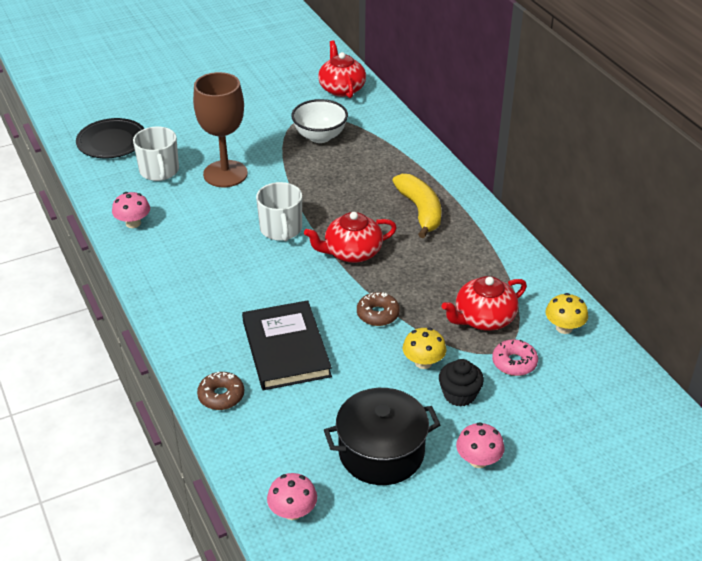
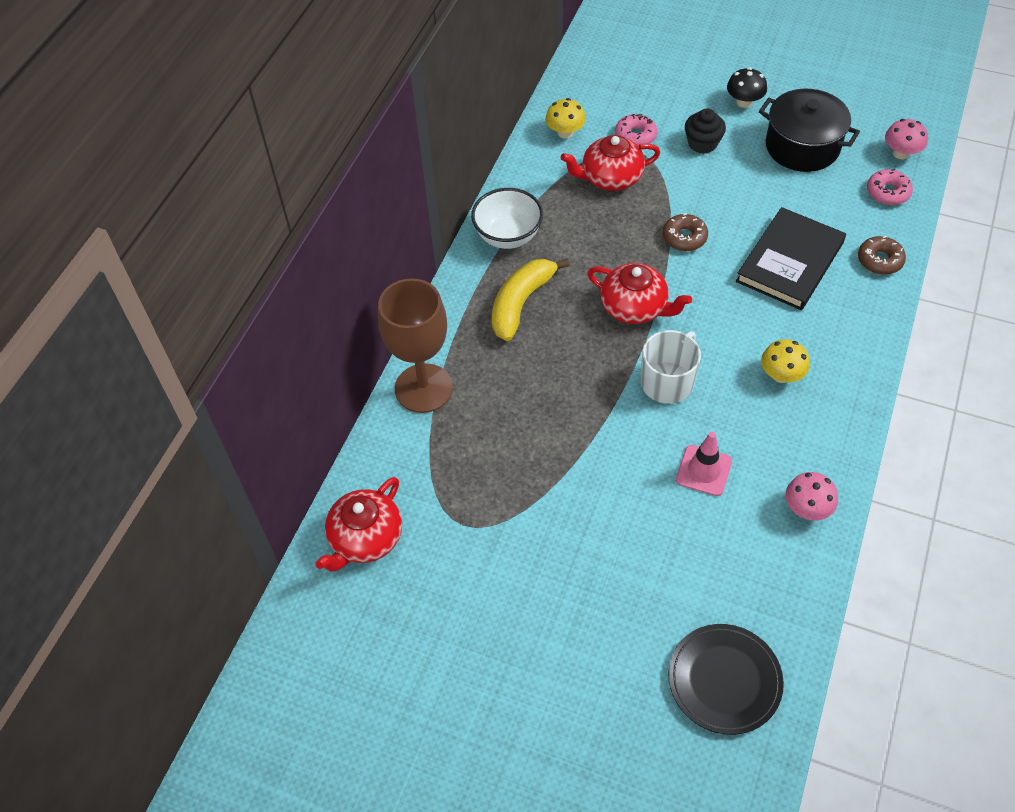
camera: 130 degrees left, 15 degrees up
(159, 171) = (712, 571): white mug -> none
(210, 204) = (703, 470): none -> pink traffic cone
(225, 174) = (645, 504): brown goblet -> brown goblet (423, 388)
(268, 461) = (887, 192): none -> pink donut
(320, 136) = (487, 477): white bowl -> white bowl (508, 236)
(423, 362) = (698, 179): yellow mushroom -> yellow mushroom (781, 375)
(478, 460) = (744, 102): pink mushroom -> black mushroom
(483, 319) = (610, 178): red teapot -> red teapot turned 150 degrees clockwise

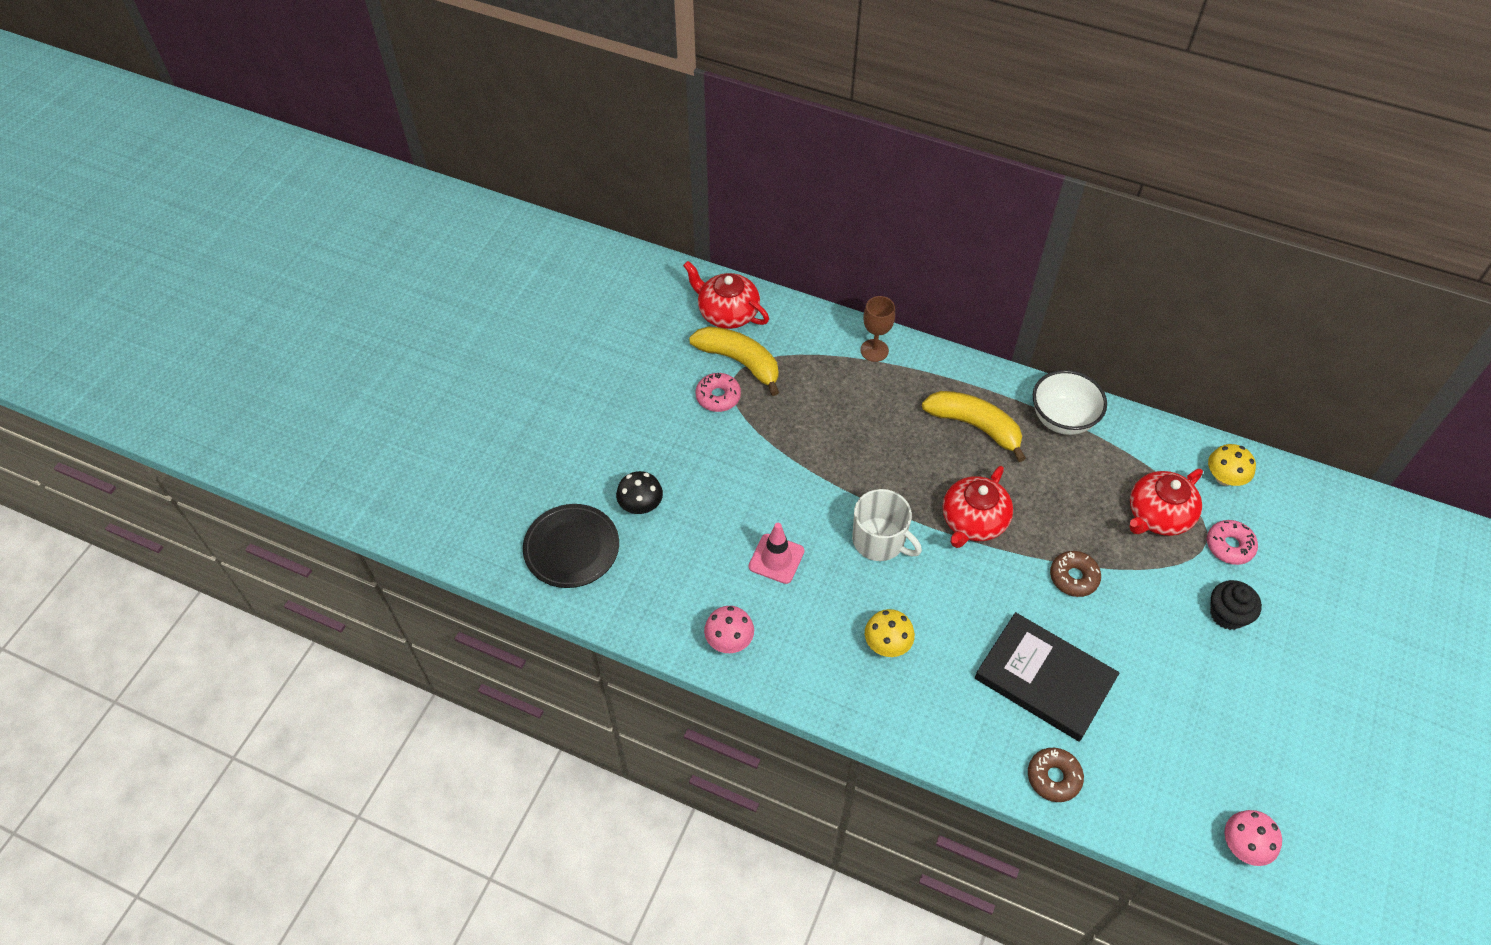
camera: 90 degrees right, 0 degrees up
(423, 388) = (874, 350): brown goblet -> brown goblet, size x0.54
(441, 520) = (740, 362): none -> yellow banana
(610, 178) = (1158, 515): red teapot -> red teapot turned 120 degrees counterclockwise
(744, 102) = (1311, 671): black mushroom -> black mushroom (641, 505)
(802, 146) = (1238, 725): black pot -> none
(887, 192) = (1169, 812): pink donut -> pink donut (718, 397)

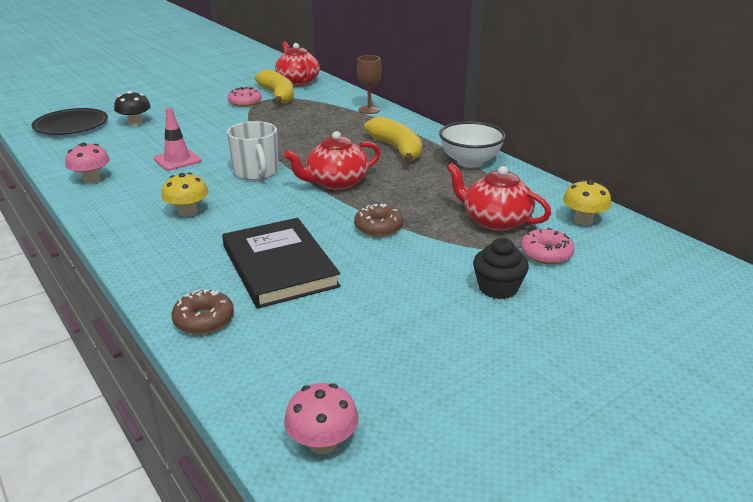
camera: 30 degrees right, 25 degrees down
(1158, 515) = (495, 221): red teapot -> red teapot turned 45 degrees clockwise

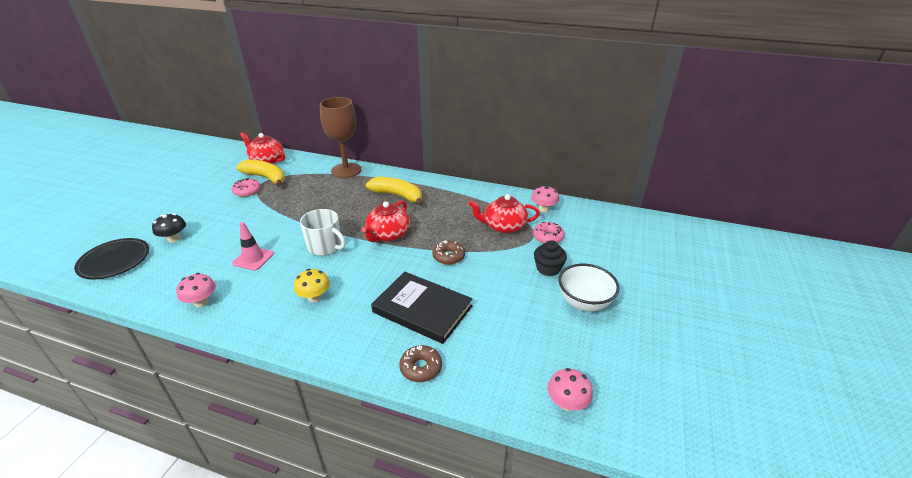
camera: 35 degrees left, 5 degrees up
(369, 110) = (346, 170): brown goblet -> brown goblet, size x1.86
(470, 162) = (449, 191): white bowl -> white bowl (584, 302)
(583, 220) = (543, 209): yellow mushroom -> pink mushroom

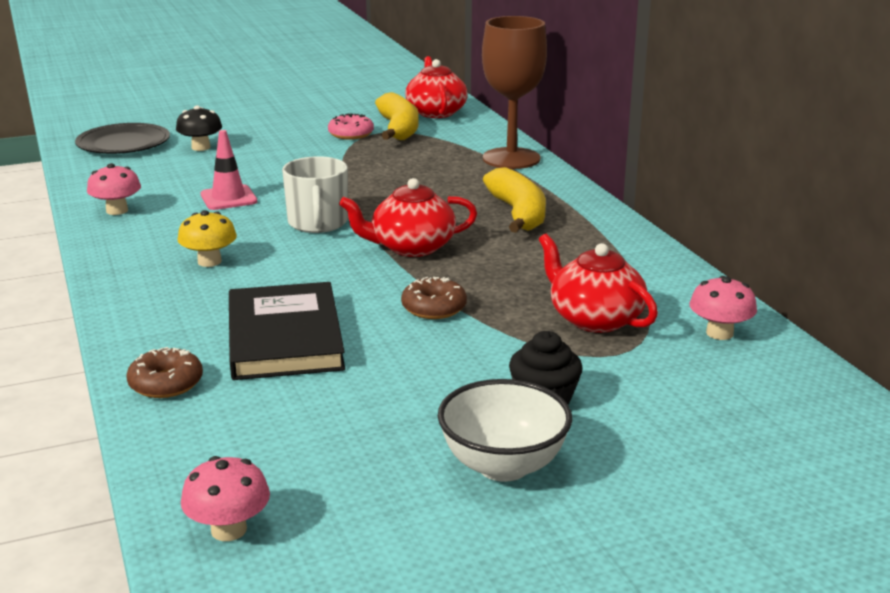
camera: 50 degrees right, 10 degrees down
(548, 237) = (637, 367): pink donut -> none

